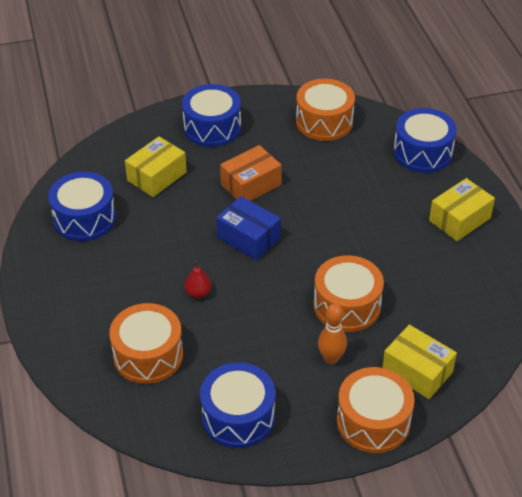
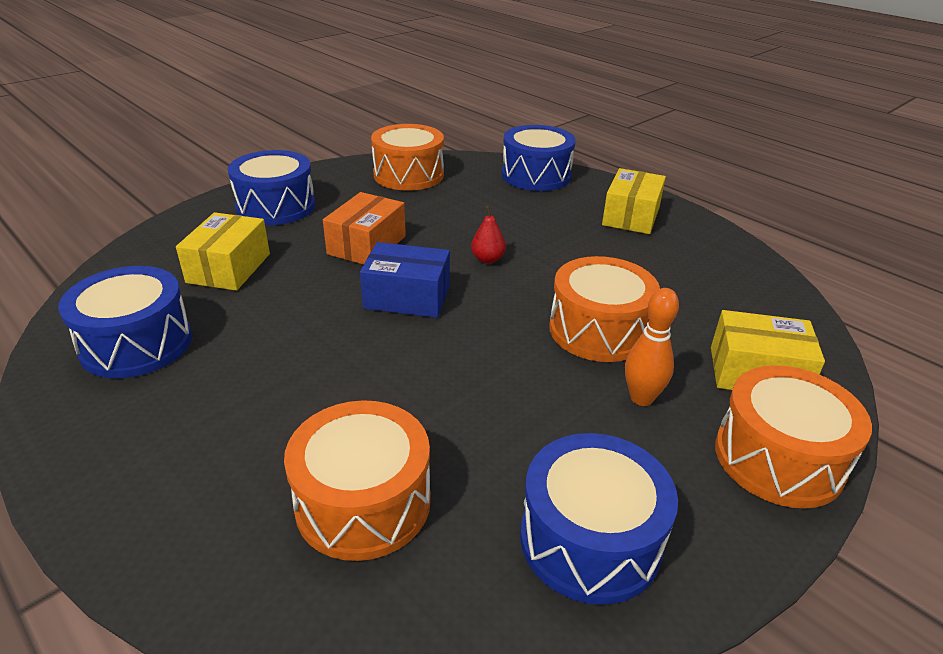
camera: 30 degrees left, 10 degrees down
(198, 293) = (384, 382): red pear -> red pear (487, 259)

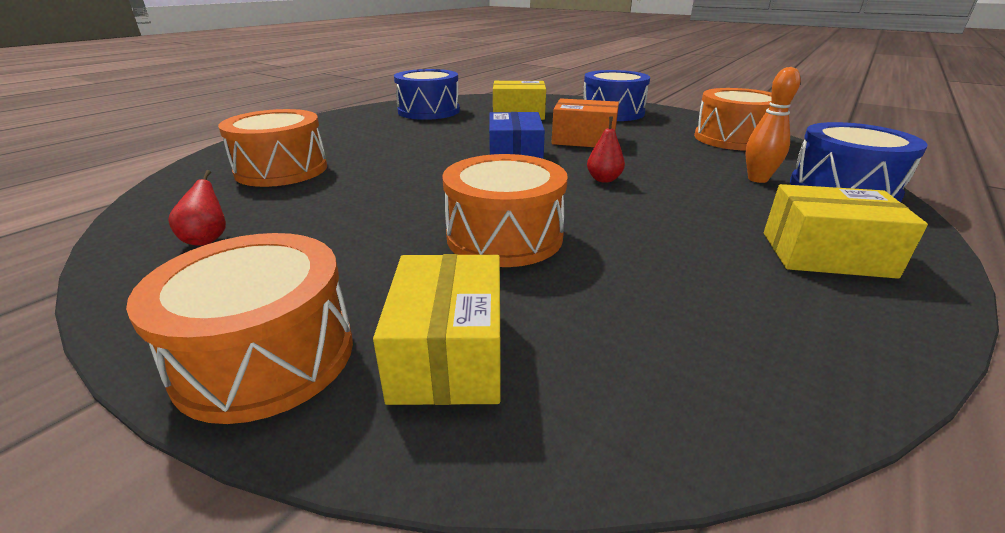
camera: 80 degrees right, 5 degrees down
(590, 540) = (207, 239): blue drum -> red pear
(641, 398) = (386, 262): orange bowling pin -> orange bowling pin (757, 179)

